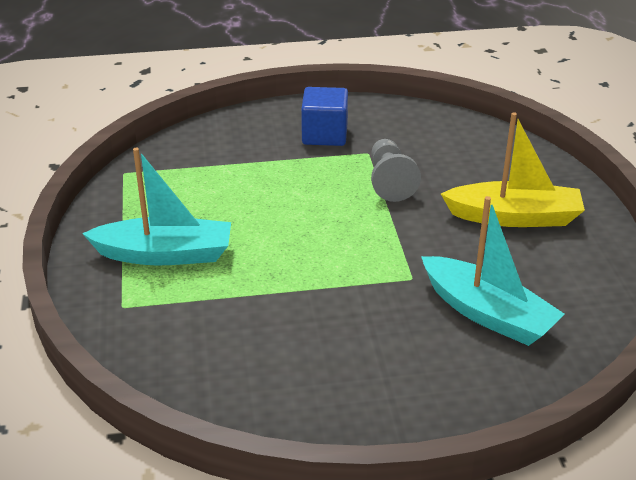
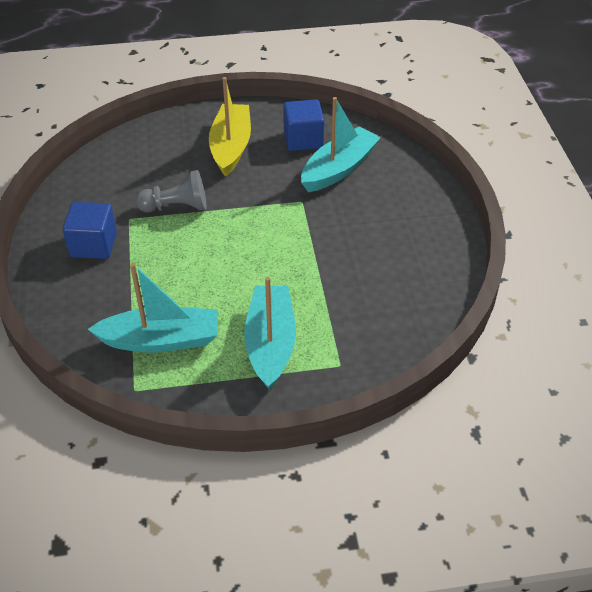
camera: 90 degrees left, 10 degrees up
(184, 183) = (161, 340): none -> turquoise boat
(548, 280) = (303, 140): none -> blue cube

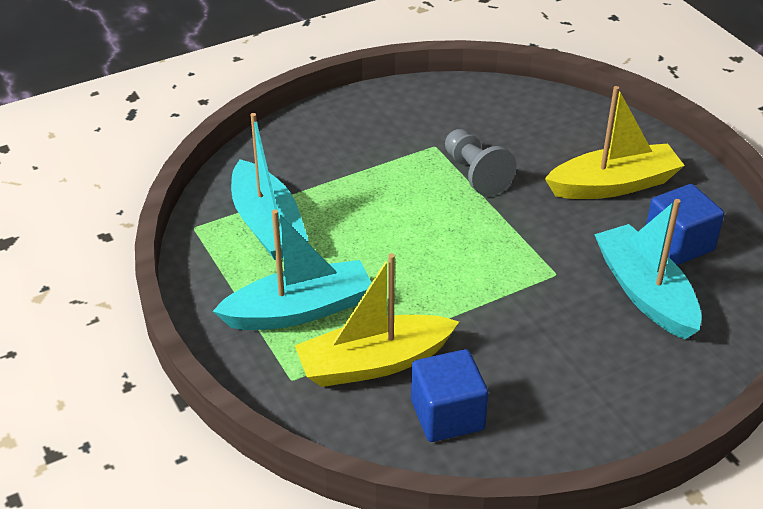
camera: 70 degrees right, 5 degrees down
(93, 245) = (379, 135): blue cube -> blue cube (447, 415)
(339, 169) = (645, 292): turquoise boat -> turquoise boat turned 135 degrees counterclockwise
(343, 315) = (374, 363): none -> yellow boat

